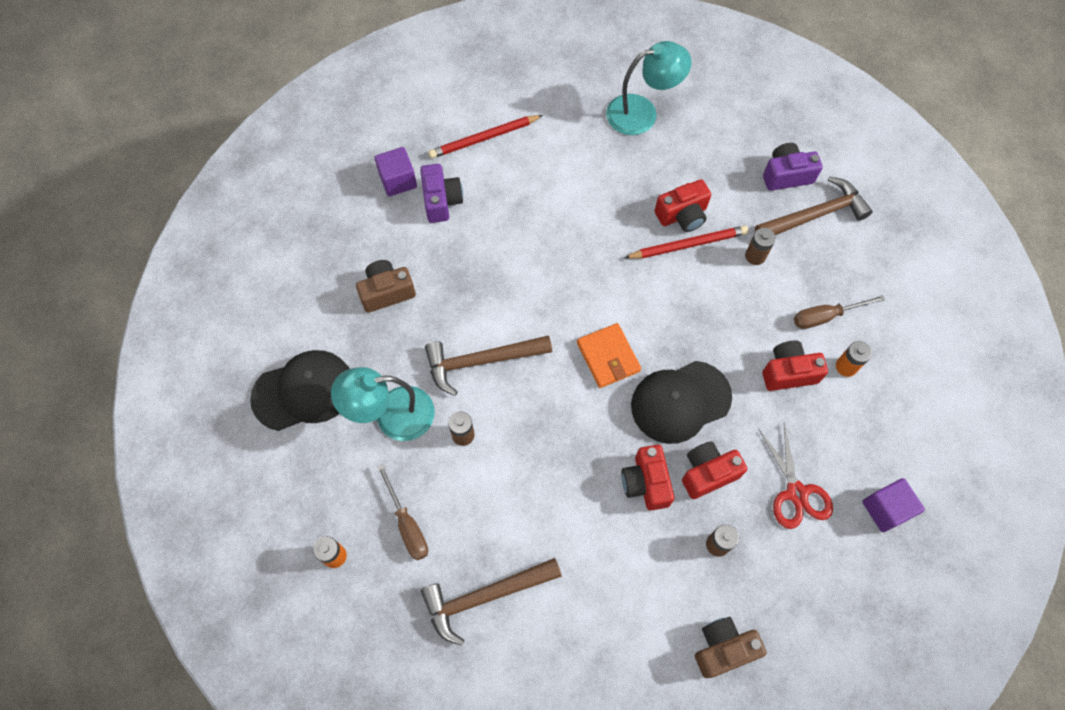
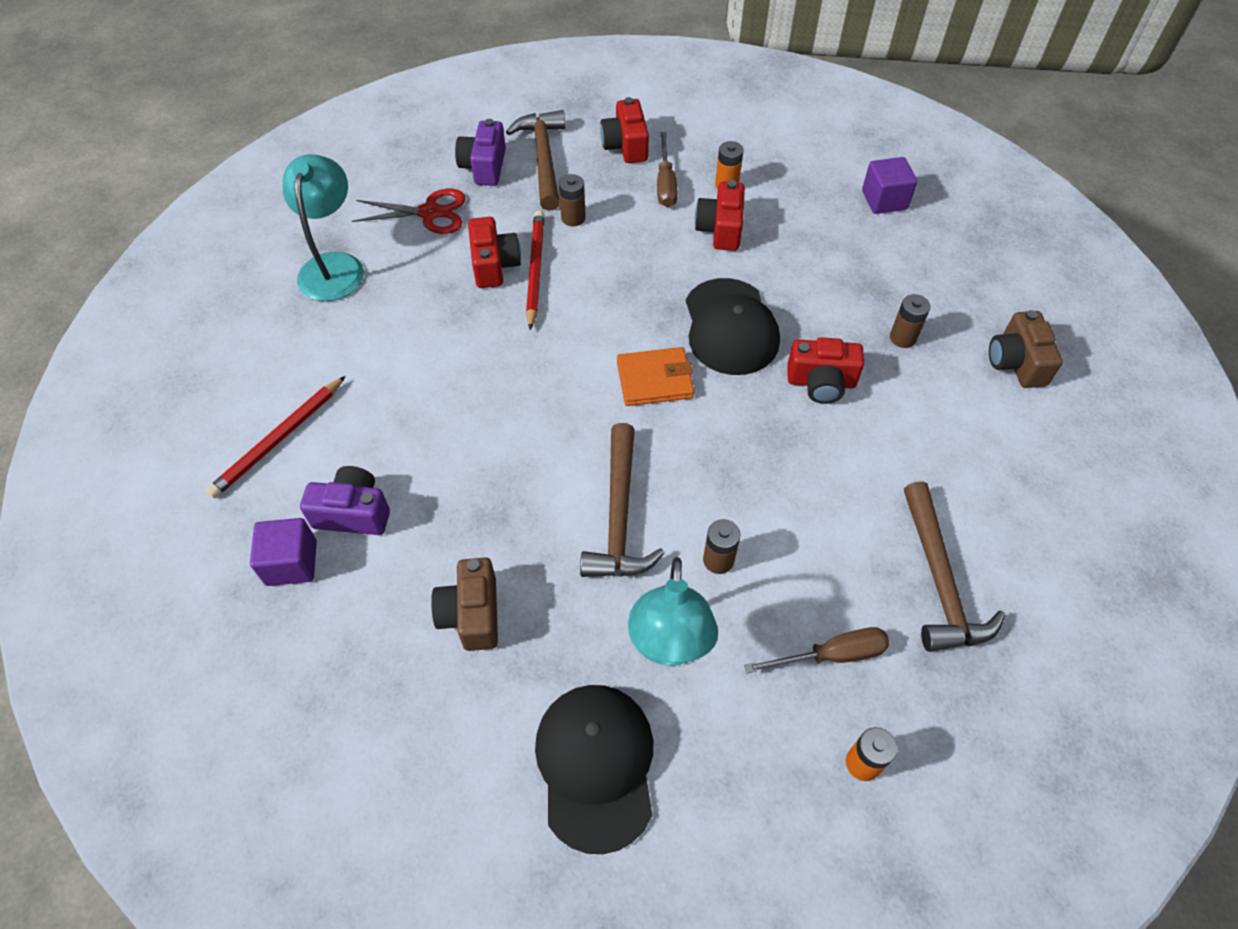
camera: 75 degrees left, 10 degrees down
(484, 138) = (279, 439): red pencil -> red pencil turned 45 degrees clockwise
(707, 473) = (820, 325): red camera -> red camera (625, 146)
(796, 493) = (856, 260): red scissors -> red scissors (430, 213)

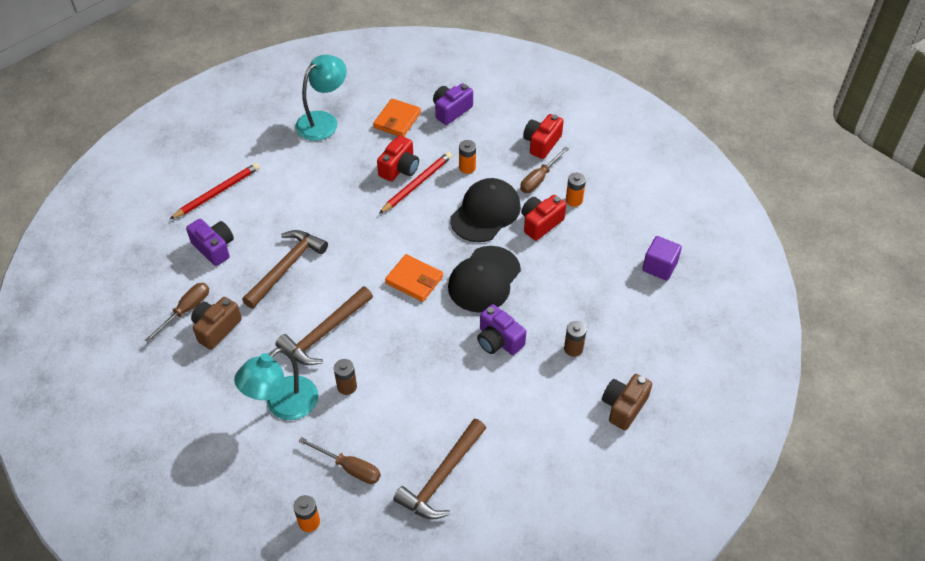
camera: 40 degrees right, 5 degrees down
(279, 439) = (217, 192): red pencil -> red pencil turned 150 degrees clockwise
(291, 563) = (169, 252): purple cube -> none
(402, 622) = (186, 310): none -> brown screwdriver
(430, 213) = (397, 120): red scissors -> orange wallet
(543, 159) = (487, 124): brown hammer -> brown hammer (286, 267)
(573, 218) = (467, 167): brown battery -> orange battery
(596, 765) = (199, 430): black cap -> black cap (485, 213)
(821, 382) = (498, 340): red camera -> purple camera

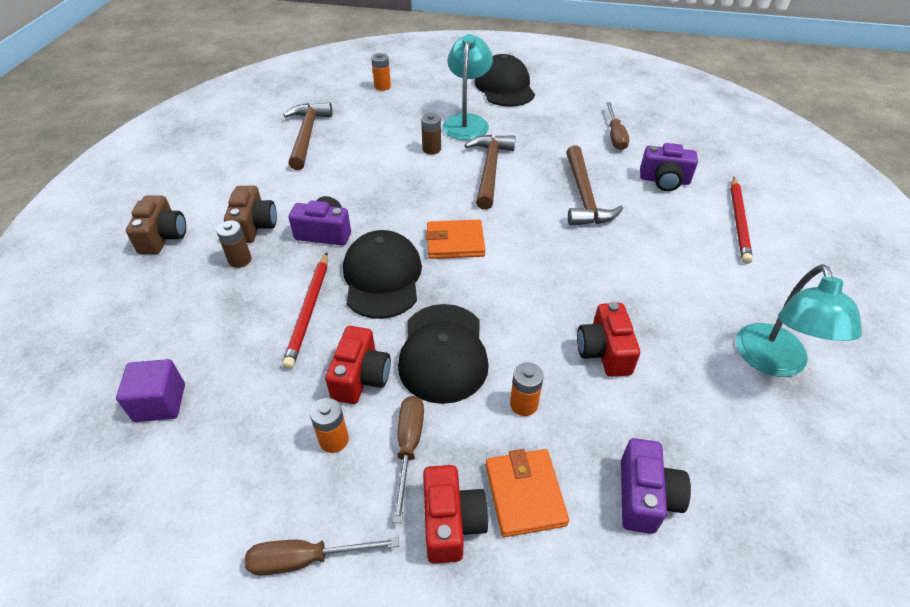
camera: 145 degrees right, 5 degrees down
(193, 439) = (504, 87): none -> black cap
(216, 328) = (576, 137): brown camera -> brown camera (254, 226)
(349, 468) = (381, 114): brown screwdriver -> brown screwdriver (306, 559)
(397, 120) = (694, 424): orange wallet -> orange wallet (525, 494)
(417, 184) = (561, 343): red pencil -> red pencil (309, 311)

